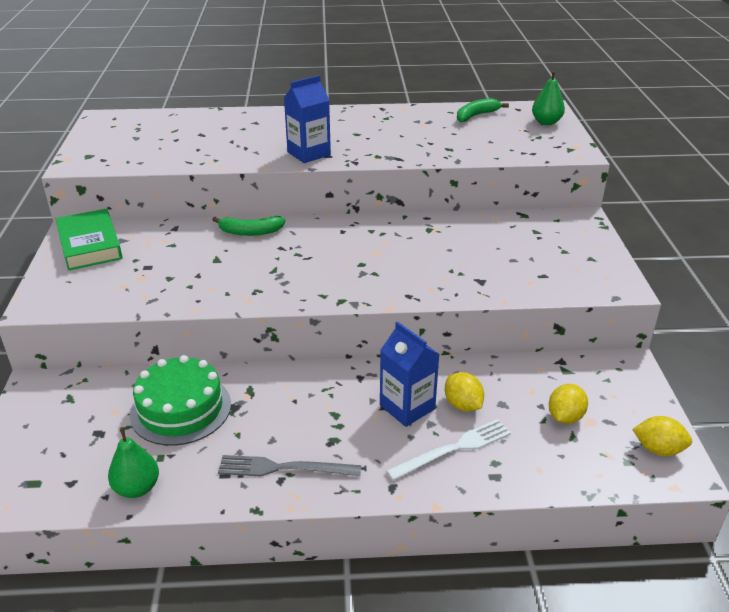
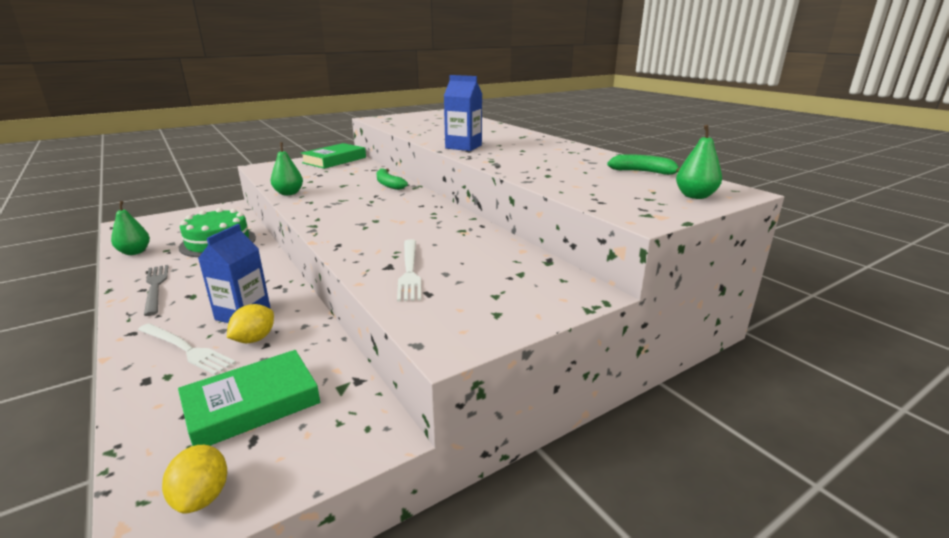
camera: 60 degrees right, 10 degrees down
(206, 300) = (289, 193): none -> green pear
(498, 274) = (409, 271): none -> white fork
(565, 417) = (252, 404): yellow lemon -> green book

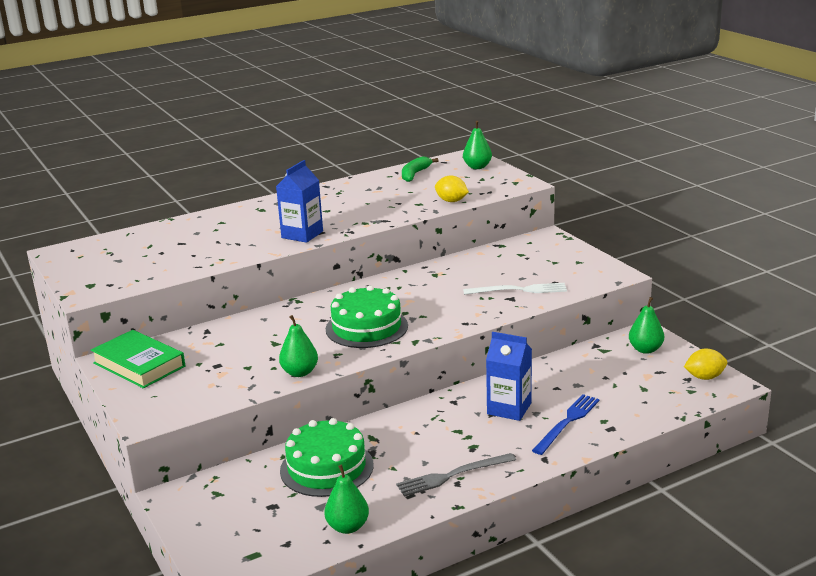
camera: 85 degrees left, 0 degrees up
(186, 349) = (567, 422): white fork -> blue fork
(252, 404) = (628, 378): green book -> none
(254, 339) = (549, 394): yellow lemon -> yellow lemon (451, 201)
(327, 430) = (645, 349): none -> green pear
(352, 208) = (366, 327): none -> green cake
(388, 184) = (282, 316): green banana -> none

